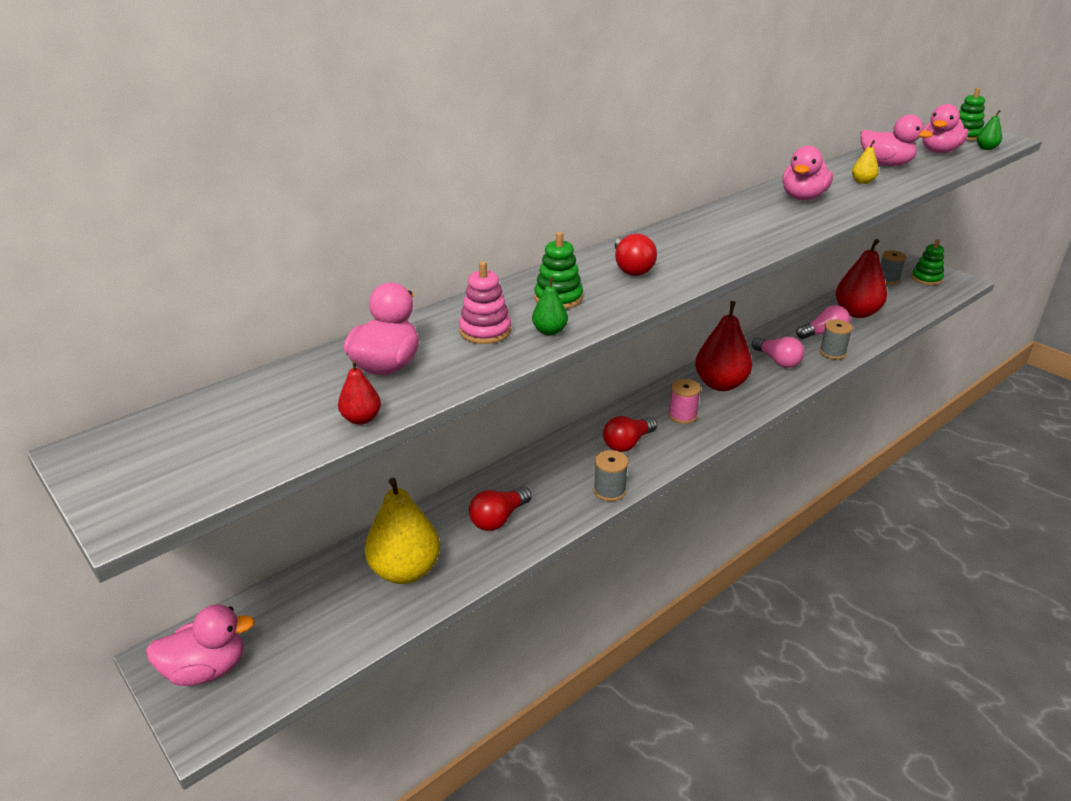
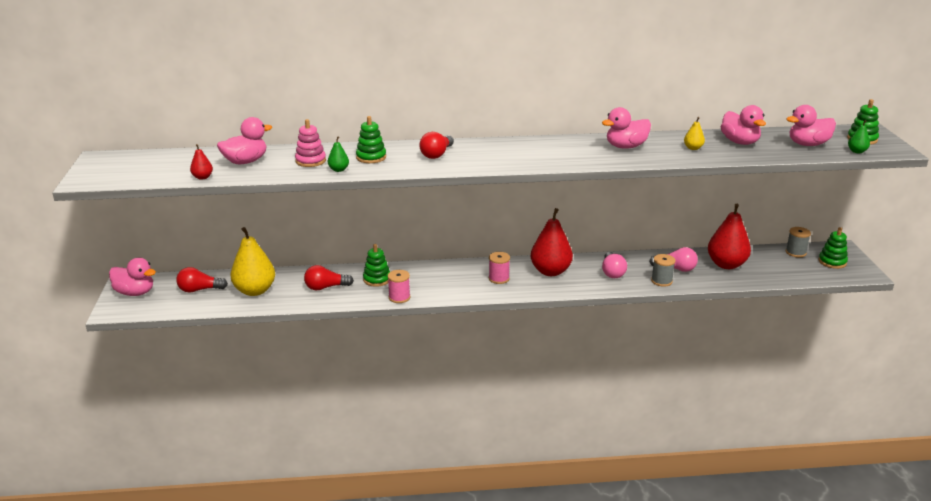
camera: 35 degrees right, 5 degrees down
(548, 477) = (377, 279): none -> green stacking toy
(609, 491) = (399, 297): grey spool -> pink spool
(627, 443) = (444, 280): red light bulb -> red light bulb (199, 290)

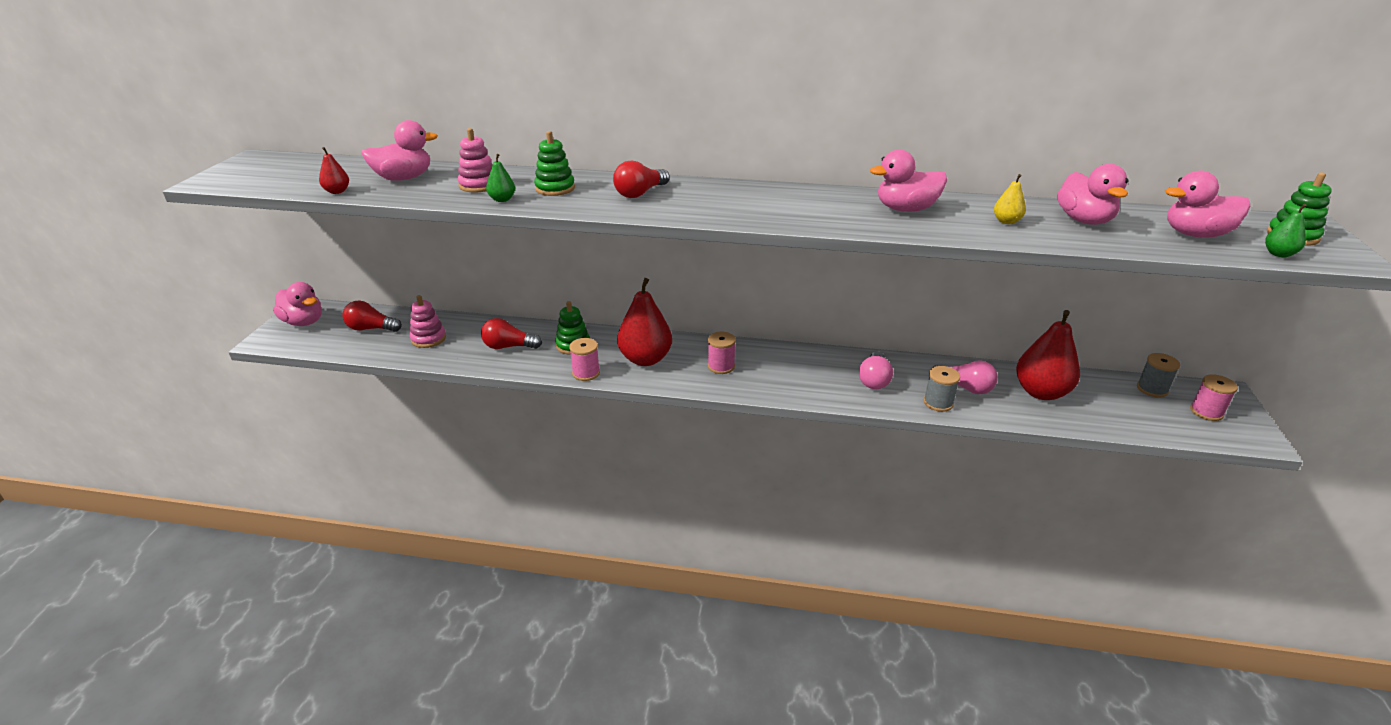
camera: 15 degrees right, 5 degrees up
(255, 291) = (428, 339): yellow pear -> pink stacking toy
(550, 271) = (792, 366): red pear -> red pear (645, 359)
(832, 262) = (1206, 412): green stacking toy -> pink spool

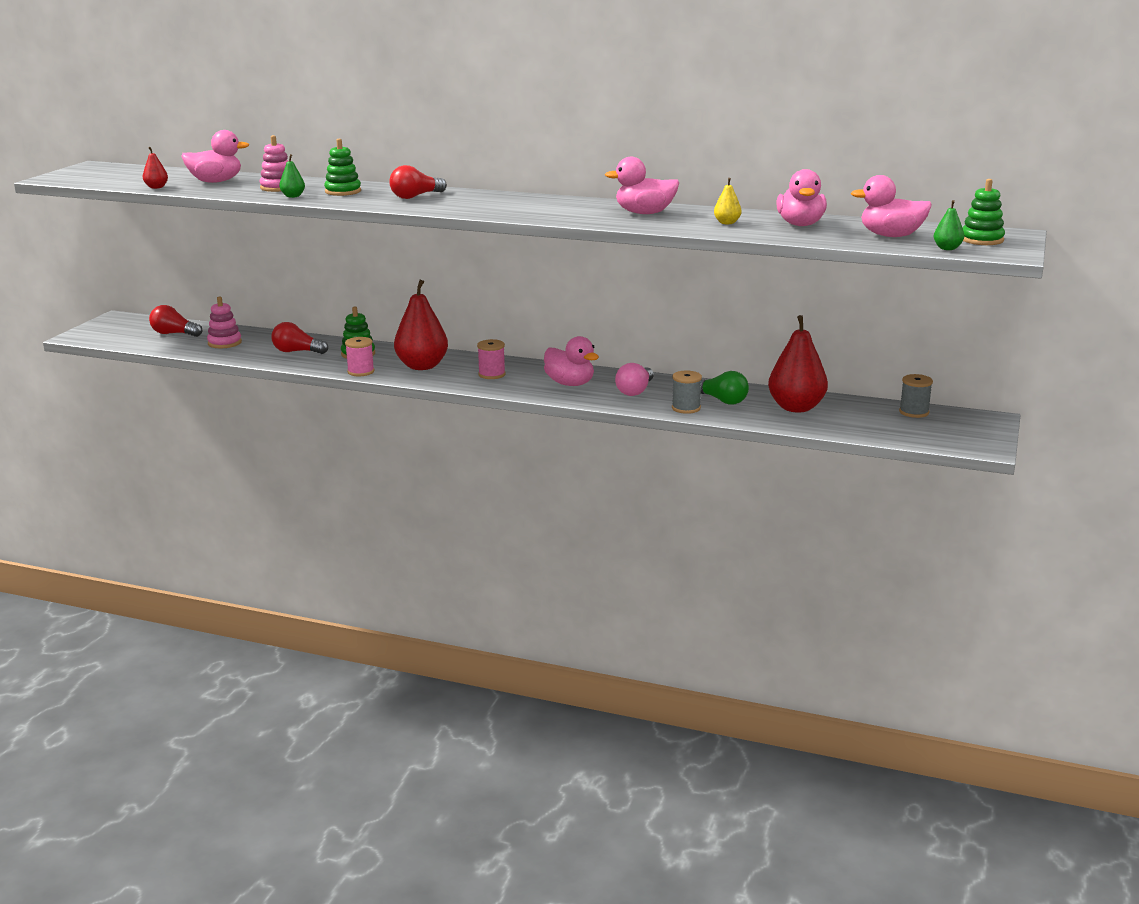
camera: 10 degrees right, 10 degrees down
(304, 322) = (114, 326): pink duck -> pink duck (570, 384)
(965, 387) = (722, 400): pink light bulb -> green light bulb
(1206, 412) = (953, 429): pink spool -> none

